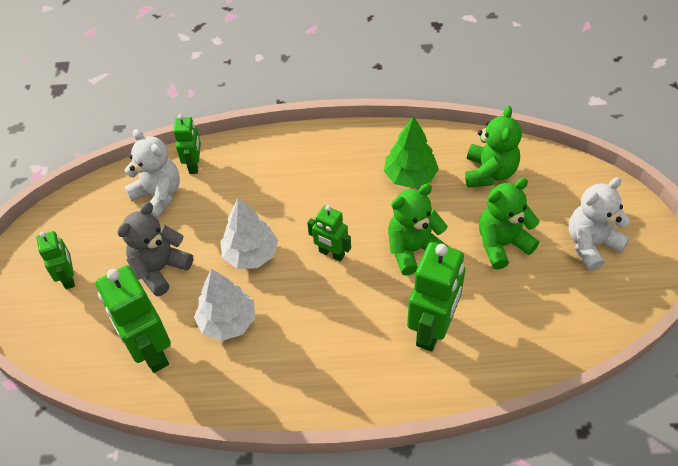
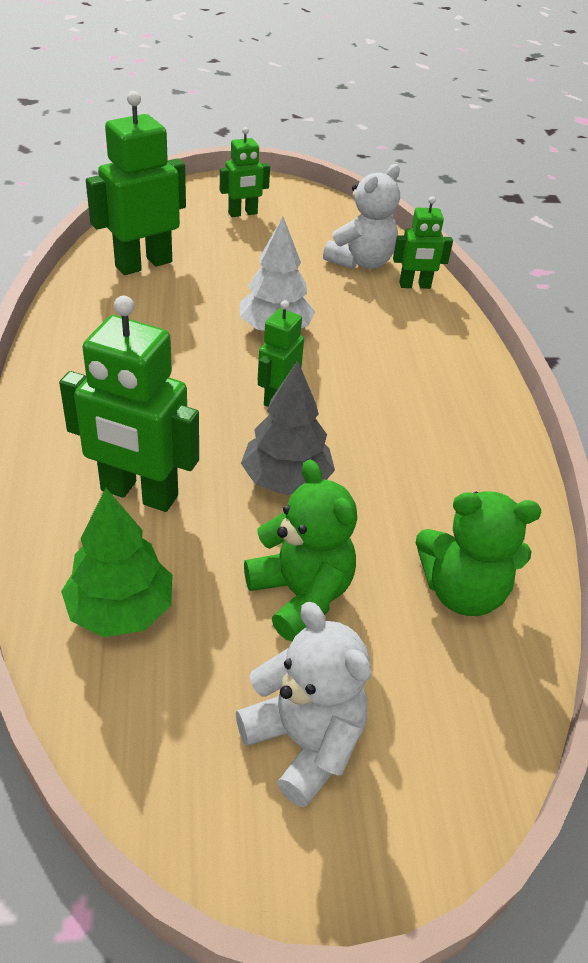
camera: 80 degrees right, 10 degrees down
(160, 269) = (253, 266): grey teddy bear -> none
(228, 321) = (175, 313): white tree -> none
(410, 176) = (433, 485): green tree -> green tree (120, 610)
(413, 249) = (286, 480): green teddy bear -> grey tree

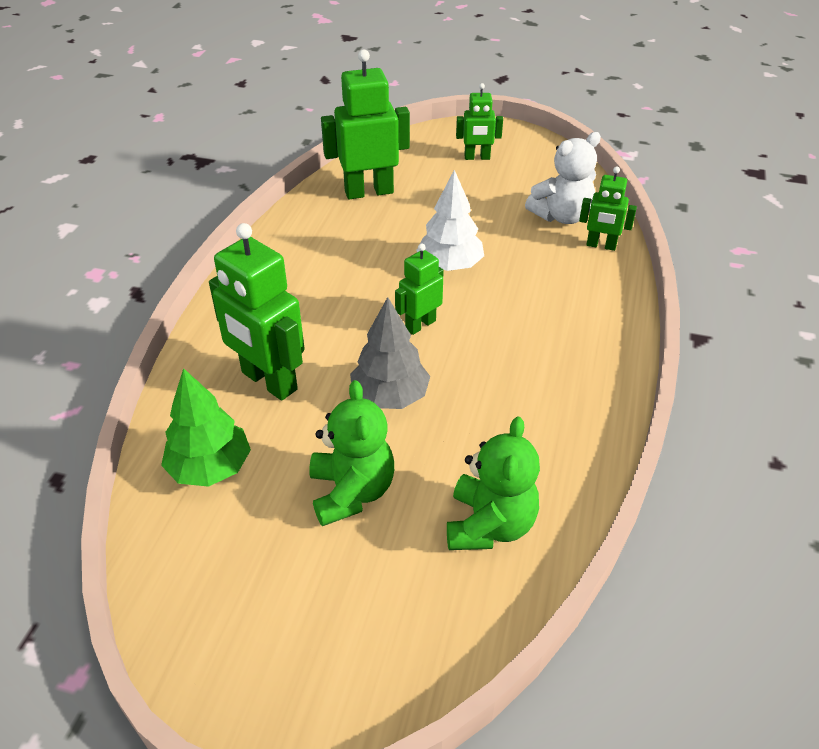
camera: 25 degrees right, 0 degrees up
(304, 741) = (293, 606): white teddy bear -> none
(462, 591) = (489, 525): green teddy bear -> green teddy bear turned 105 degrees counterclockwise

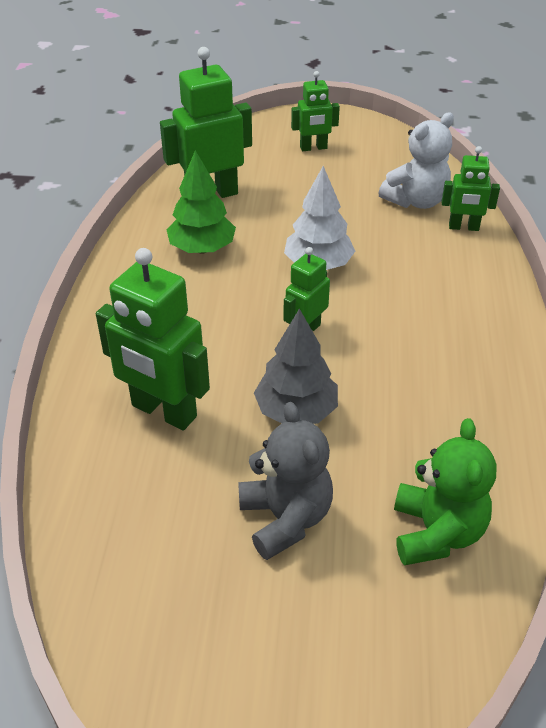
camera: 10 degrees left, 0 degrees up
(210, 468) = (127, 514): green tree -> green tree (202, 248)
(351, 492) = (285, 518): green teddy bear -> grey teddy bear

